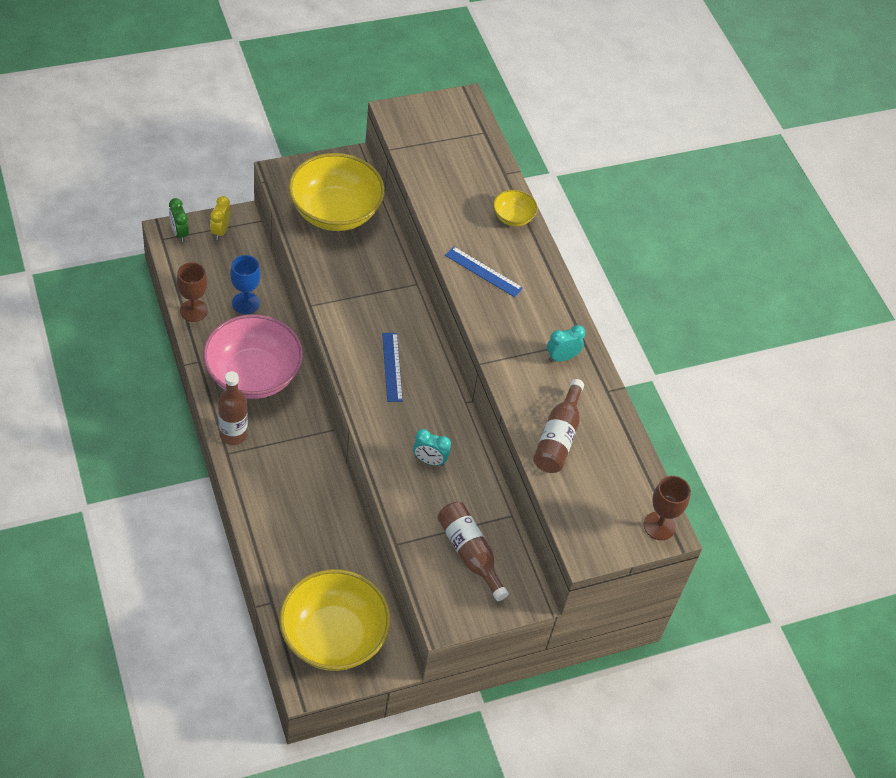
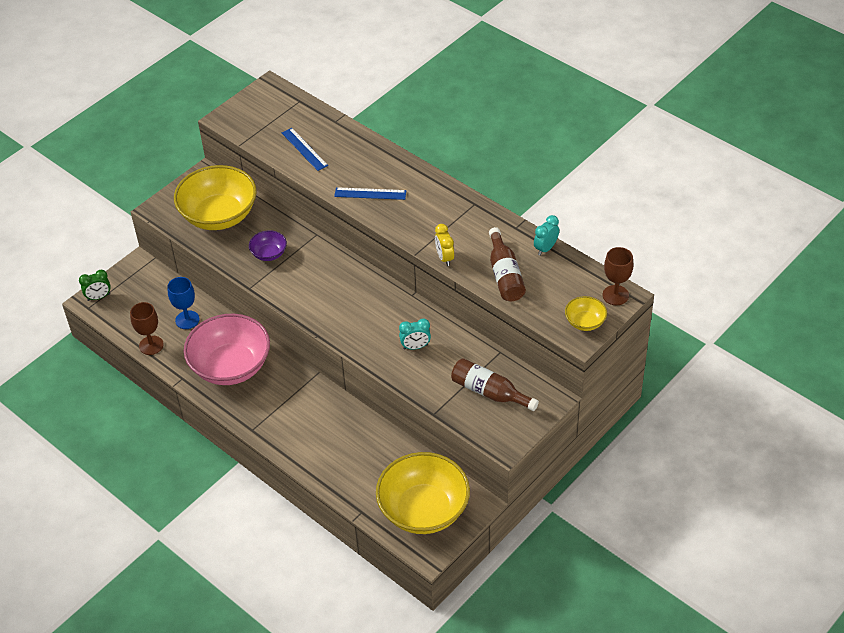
camera: 20 degrees left, 5 degrees down
(179, 233) = (98, 297): green clock -> green clock turned 60 degrees counterclockwise
(220, 231) = (129, 280): yellow clock -> yellow clock (444, 258)
(233, 434) = (246, 414): brown bottle -> none
(355, 279) = (269, 254): none -> purple bowl
(392, 367) = (341, 299): blue ruler -> blue ruler (304, 149)
(513, 217) = (363, 147): yellow bowl -> yellow bowl (585, 322)
(562, 357) = (468, 222): turquoise clock -> turquoise clock (545, 248)

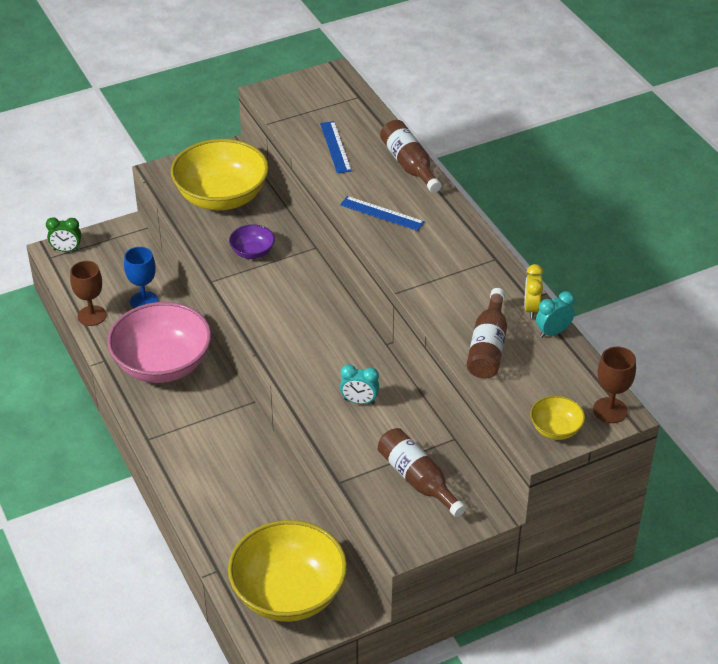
camera: 20 degrees right, 5 degrees down
(370, 147) = (409, 165): none -> brown bottle
(444, 258) = (428, 307): yellow clock -> yellow clock (531, 309)

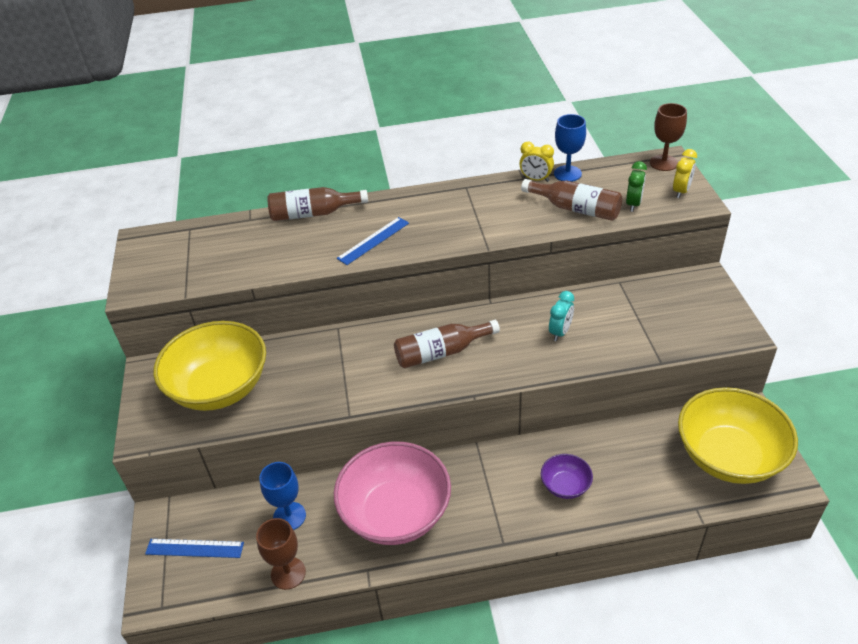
camera: 70 degrees left, 0 degrees up
(66, 250) = (159, 586): green clock -> green clock (633, 204)
(252, 252) = (320, 375): purple bowl -> purple bowl (565, 486)
(335, 147) = (256, 255): blue ruler -> blue ruler (194, 548)
(418, 480) = (665, 312): brown bottle -> brown bottle (441, 352)
(553, 332) = (567, 174): turquoise clock -> blue goblet
(555, 429) = (681, 191): yellow bowl -> yellow clock

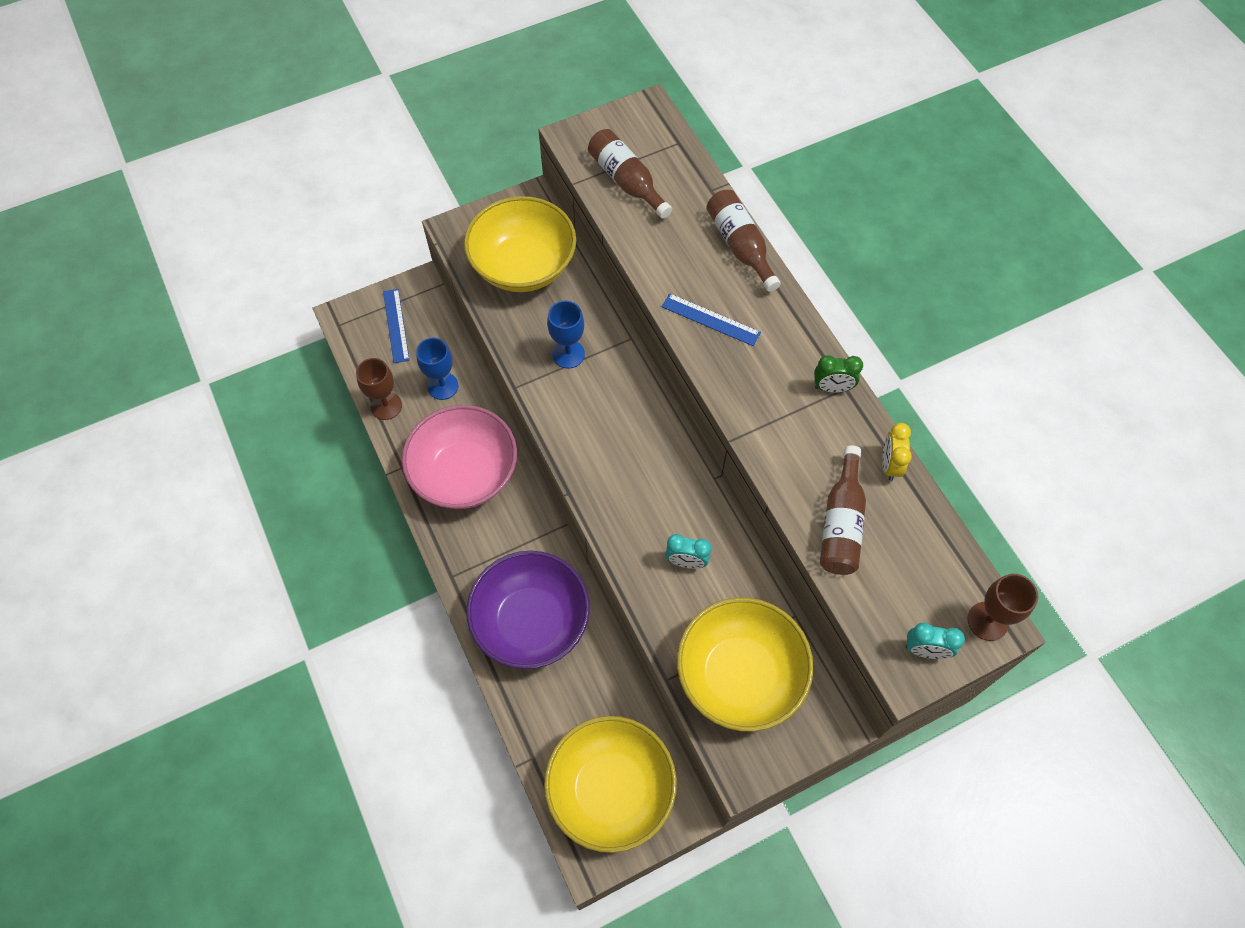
camera: 70 degrees right, 20 degrees up
(441, 352) = (622, 447): brown bottle -> brown bottle (627, 181)
(565, 486) = (531, 622): purple bowl -> purple bowl, size x2.20
(567, 174) = (916, 501): blue goblet -> blue goblet (568, 354)
(633, 204) = (874, 592): green clock -> green clock (832, 388)
(663, 320) = (740, 675): none -> yellow bowl
(681, 191) = (925, 650): yellow clock -> turquoise clock

